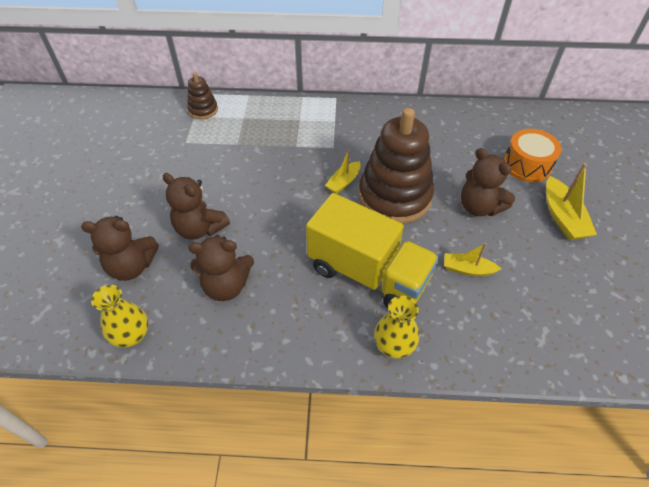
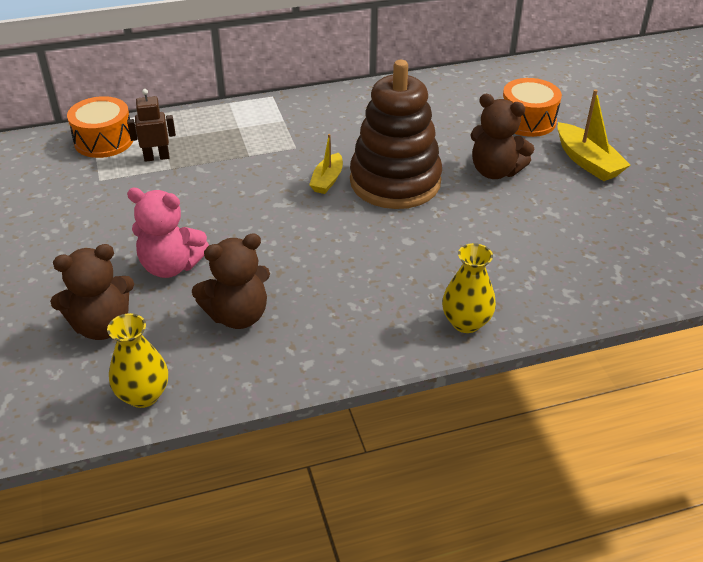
camera: 20 degrees left, 10 degrees down
(200, 228) = (171, 266): brown teddy bear -> pink teddy bear
(203, 110) = (104, 141): brown stacking toy -> orange drum
(231, 132) = (156, 157): none -> brown robot
(368, 274) = (403, 262): yellow truck -> none
(467, 269) = (511, 232): yellow boat -> none

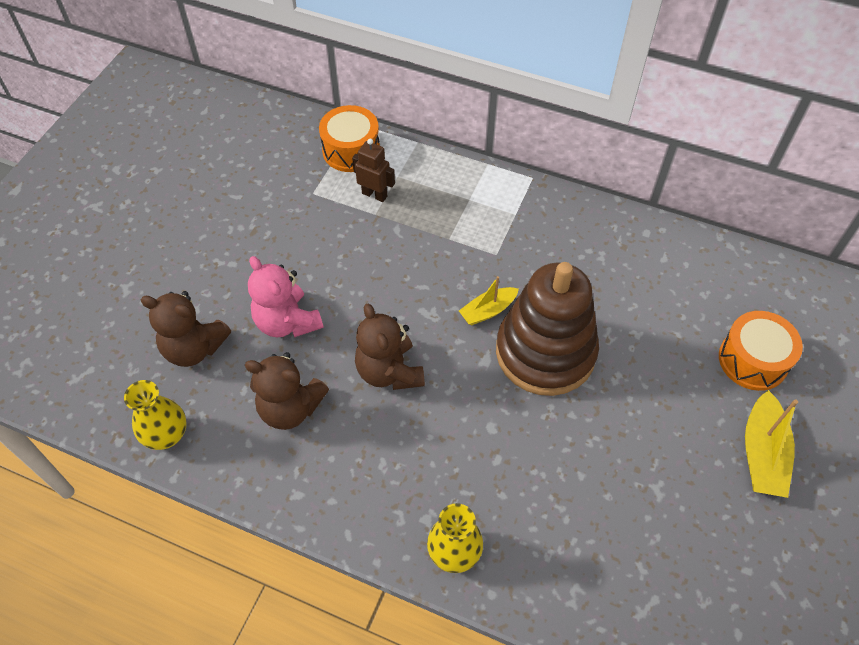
camera: 40 degrees right, 15 degrees up
(495, 171) = (652, 402): brown teddy bear -> brown teddy bear (389, 371)

